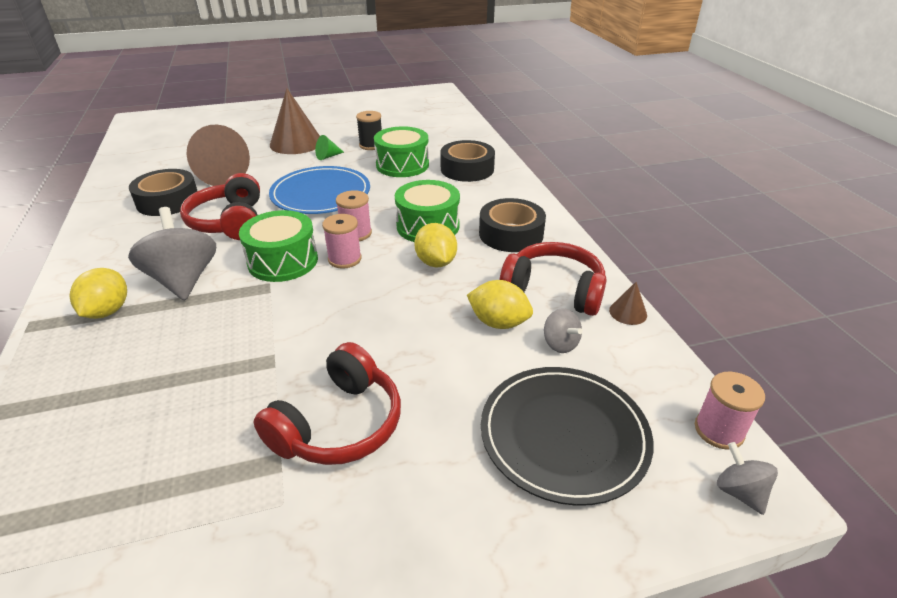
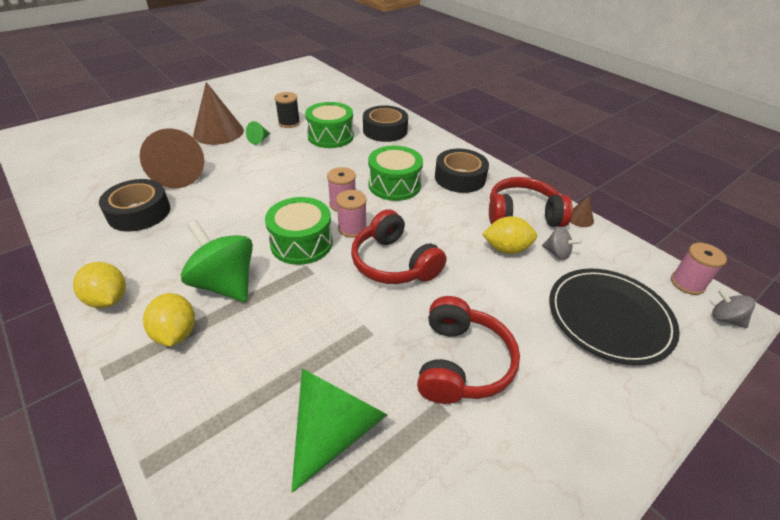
camera: 25 degrees left, 5 degrees up
(161, 441) = (335, 429): none -> green cone
(183, 280) = (225, 283): grey spinning top -> green spinning top
(230, 222) = (221, 219): red headphones -> red headphones (394, 263)
(321, 194) = (283, 175): blue plate -> none
(436, 262) = (425, 213): yellow lemon -> yellow lemon (108, 299)

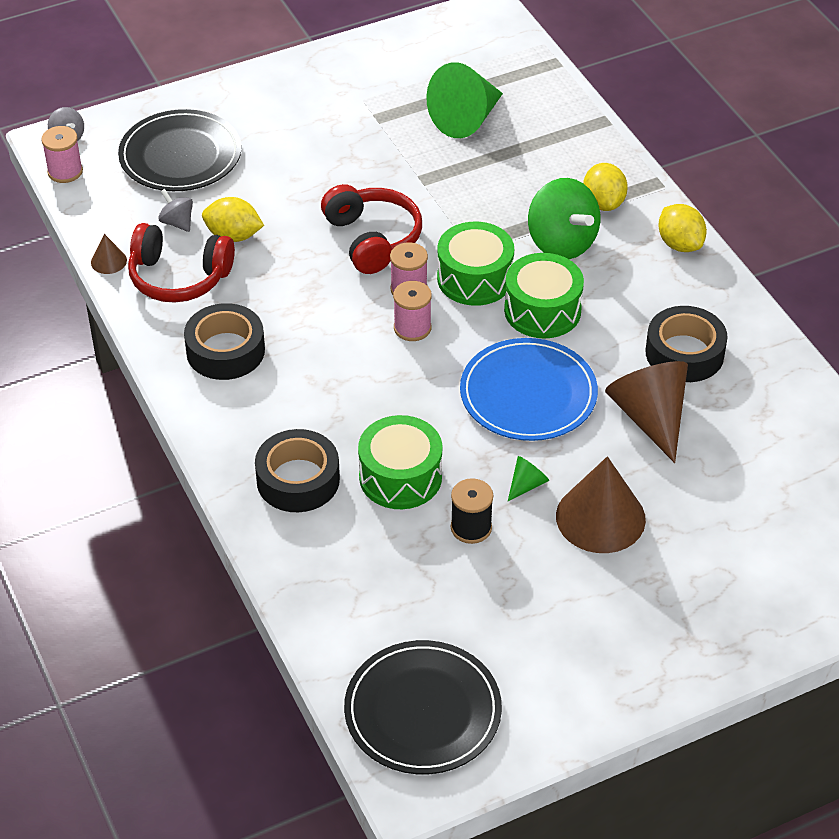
camera: 165 degrees left, 5 degrees up
(258, 178) = (528, 394): none -> blue plate
(303, 77) = (422, 711): none -> black plate
(394, 185) = (329, 351): green drum -> green drum (542, 310)
(461, 363) = (346, 143): red headphones -> none

